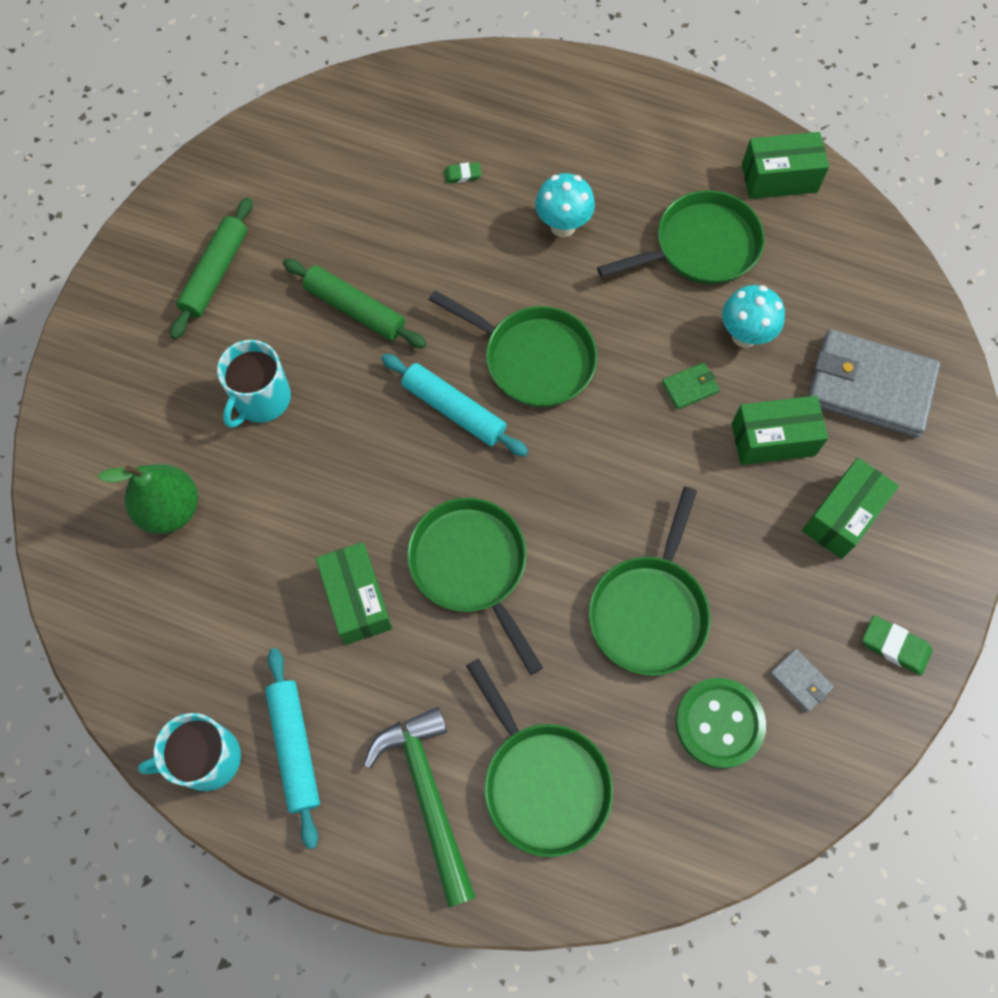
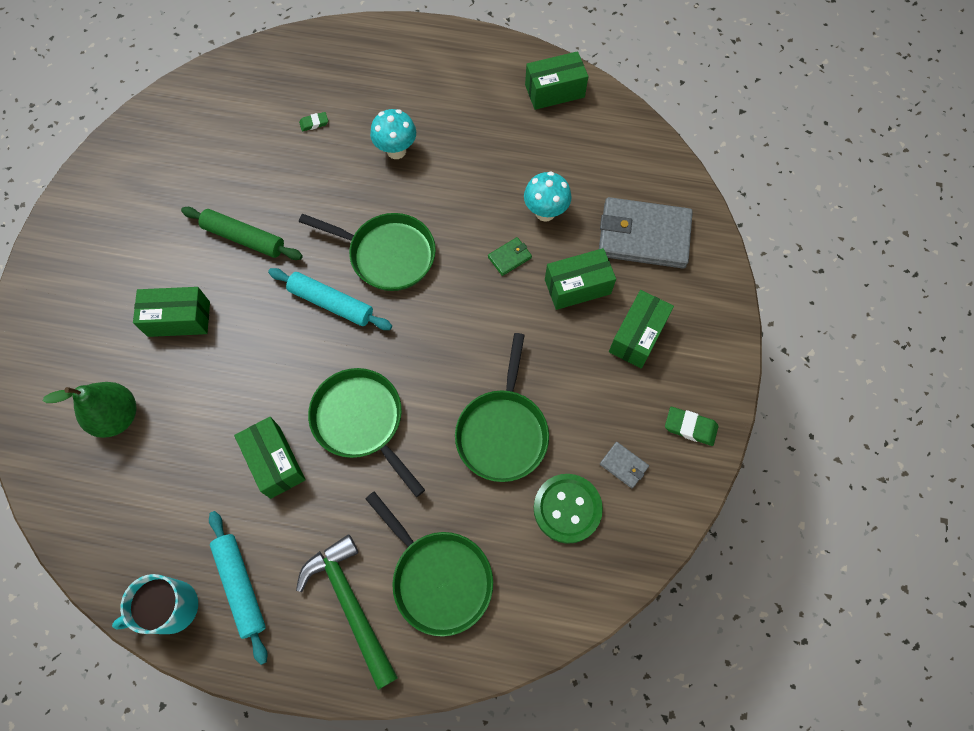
camera: 10 degrees left, 0 degrees up
(215, 273) = (130, 227): green rolling pin -> none
(261, 399) = (179, 319): turquoise mug -> green box
(700, 247) = (503, 151): green pan -> none

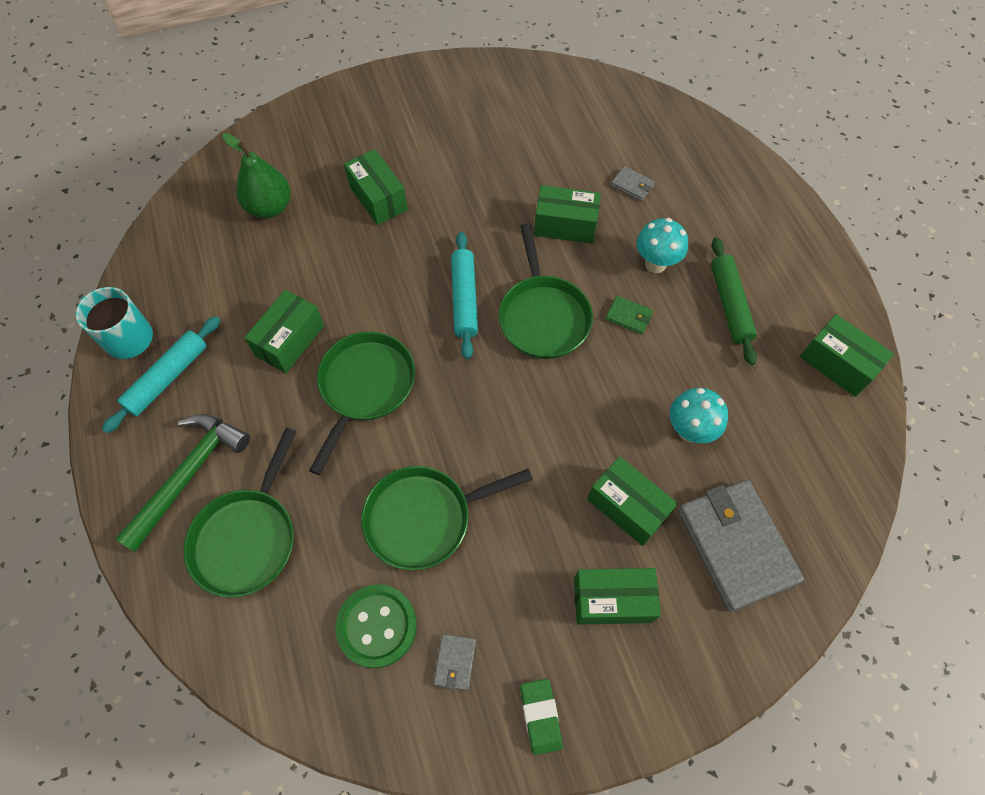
camera: 60 degrees right, 5 degrees down
(244, 238) = (482, 200): green rolling pin -> green rolling pin (729, 304)
(314, 123) = (632, 185): green eraser -> grey wallet
(316, 191) = (565, 225): none -> green box
(509, 257) = (614, 424): green wallet -> green wallet (628, 316)

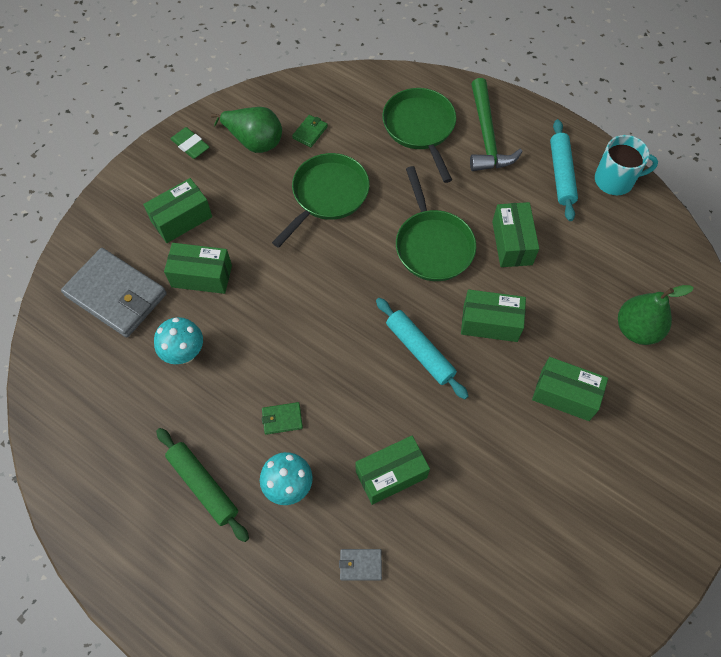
camera: 145 degrees right, 0 degrees up
(377, 626) = (310, 132): green button -> green wallet
(455, 662) = (254, 141): grey wallet -> green pear
(543, 316) = (349, 375): green pan -> none
(837, 364) = (87, 485): green box -> green box (490, 323)

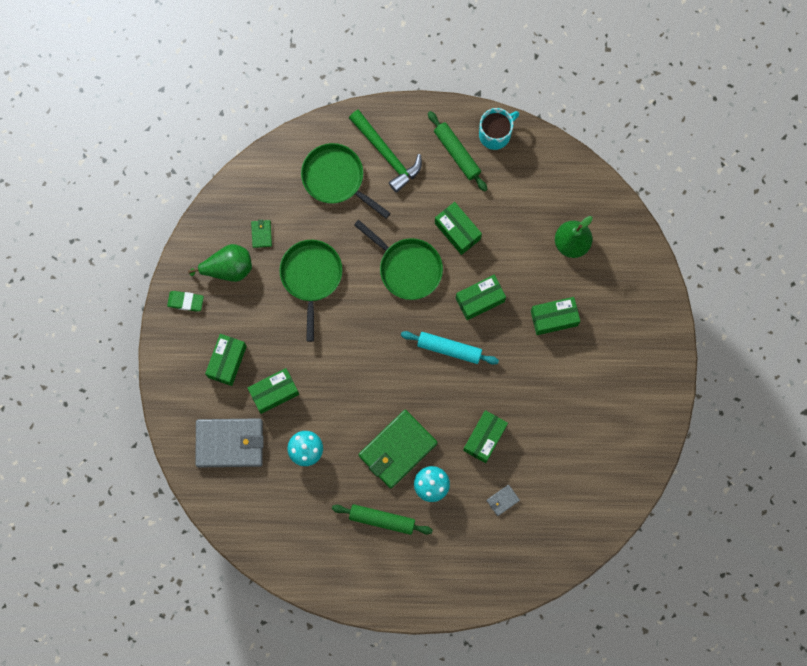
camera: 35 degrees left, 15 degrees up
(282, 419) = (397, 449): green wallet -> green wallet, size x2.41
(561, 174) = (457, 153): turquoise rolling pin -> green rolling pin

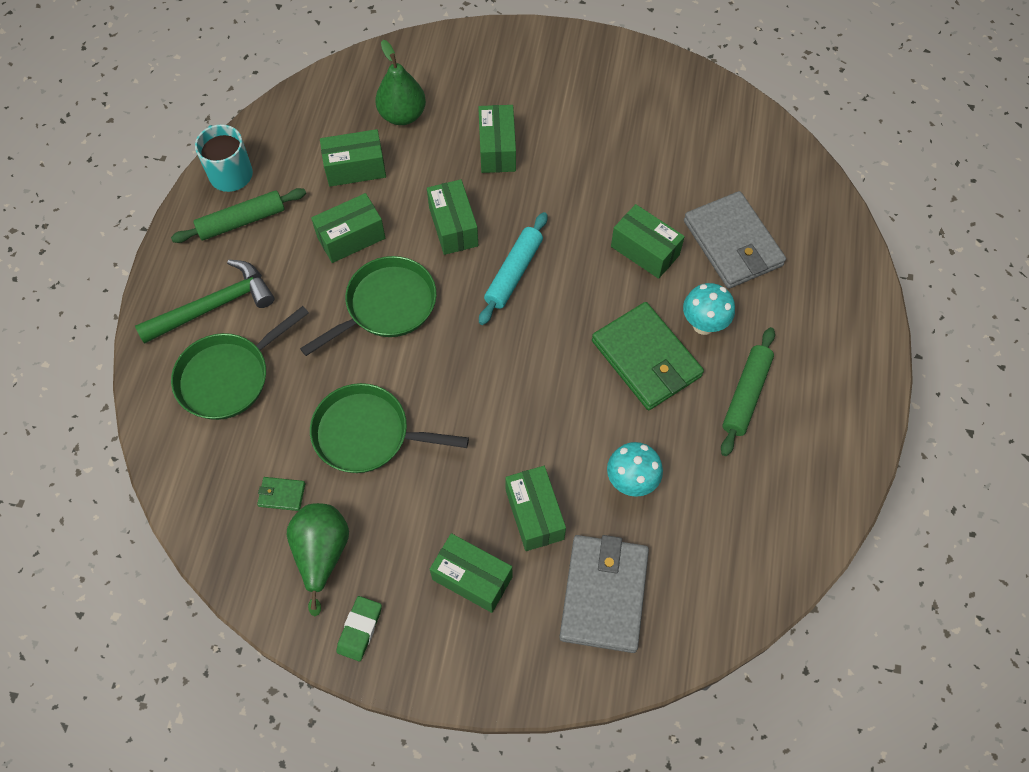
camera: 80 degrees left, 15 degrees down
(502, 500) = (732, 243): grey wallet -> grey wallet, size x2.41
(517, 220) = (355, 168): none -> green box

